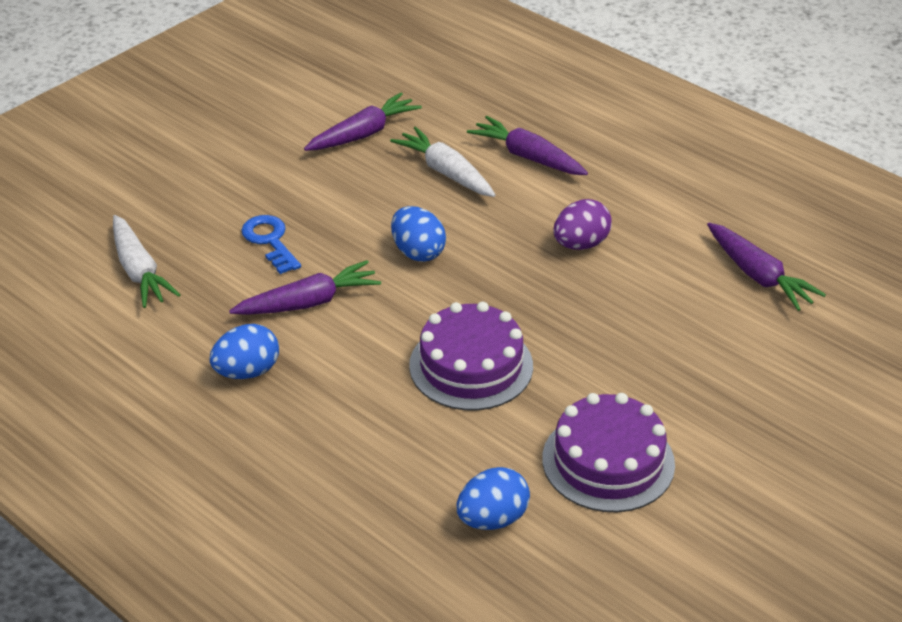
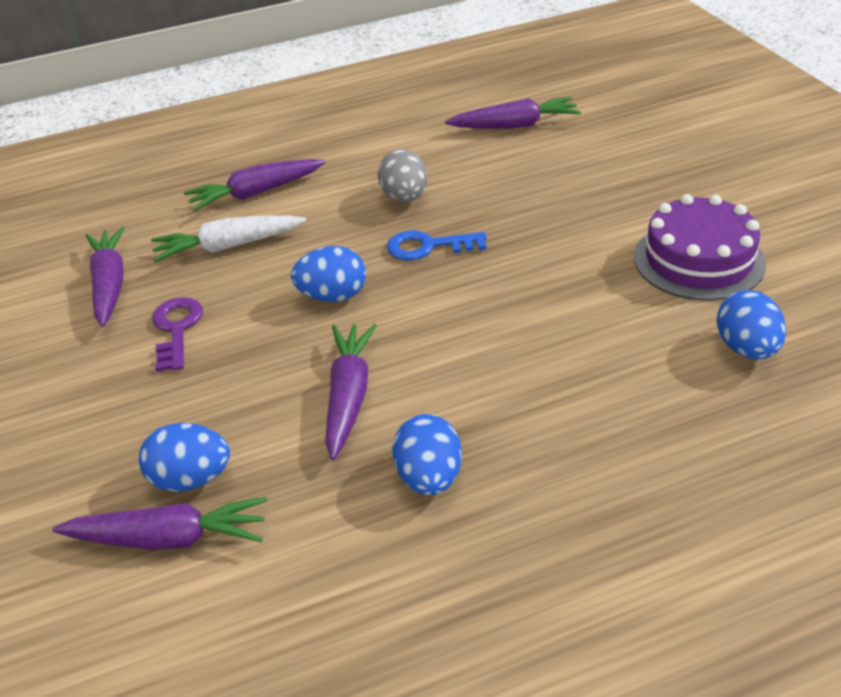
camera: 60 degrees left, 0 degrees up
(139, 271) = (169, 538): white carrot -> purple carrot
(192, 259) = (191, 479): none -> blue egg
(270, 241) = (219, 401): blue key -> blue key (428, 246)
(333, 188) = (177, 329): none -> purple key
(471, 366) = (526, 306): purple cake -> none
(580, 244) = (405, 198): purple egg -> grey egg

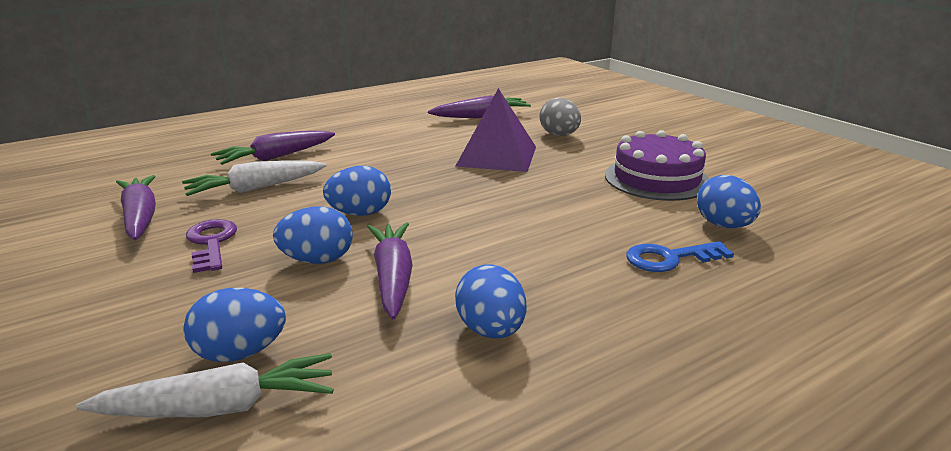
camera: 15 degrees left, 15 degrees down
(169, 538) = (220, 407): purple carrot -> white carrot
(278, 364) = (317, 260): none -> blue egg
(405, 198) = (406, 155): grey egg -> grey egg (559, 135)
(428, 246) = (435, 181): blue key -> blue key (669, 258)
(513, 205) = (497, 156): none -> purple pyramid

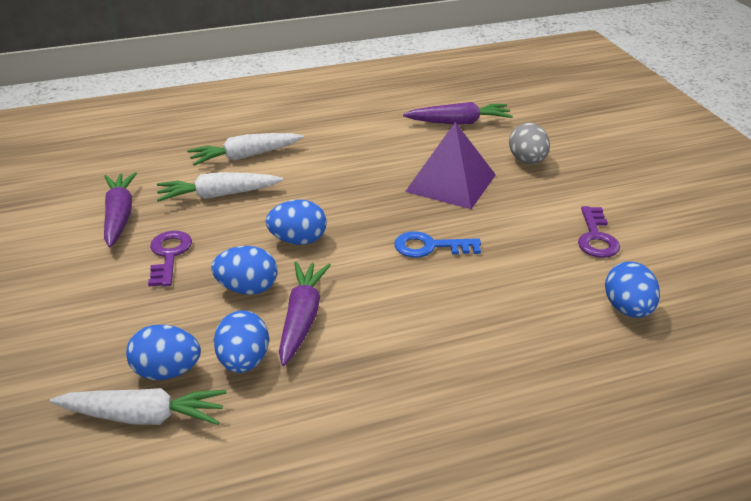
camera: 15 degrees right, 10 degrees up
(276, 157) = (245, 156): purple carrot -> white carrot
(491, 330) = (360, 387): blue egg -> blue egg (243, 361)
(656, 179) = (596, 238): purple cake -> purple key
(669, 258) = (551, 339): blue key -> blue key (430, 247)

